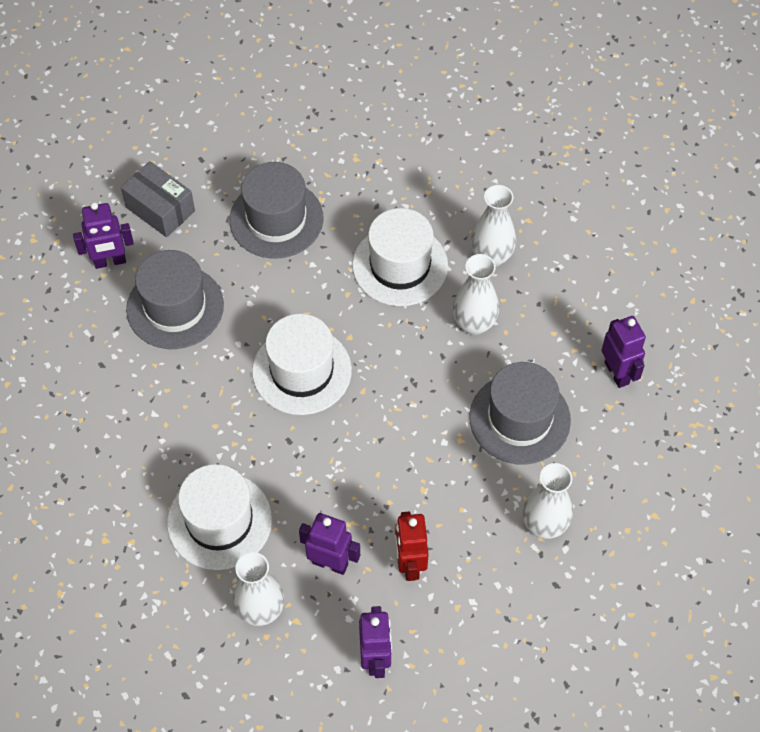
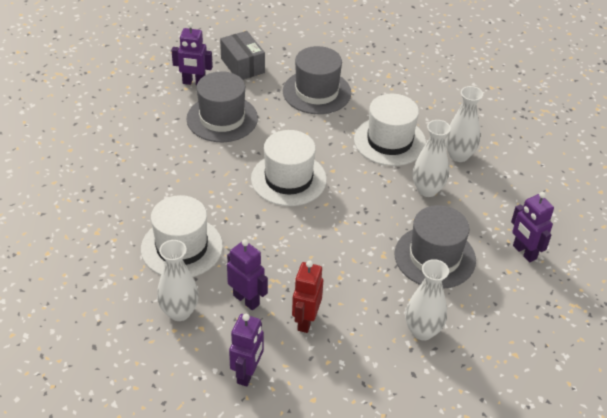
camera: 20 degrees right, 15 degrees down
(617, 373) = (524, 252): purple robot -> purple robot turned 150 degrees clockwise

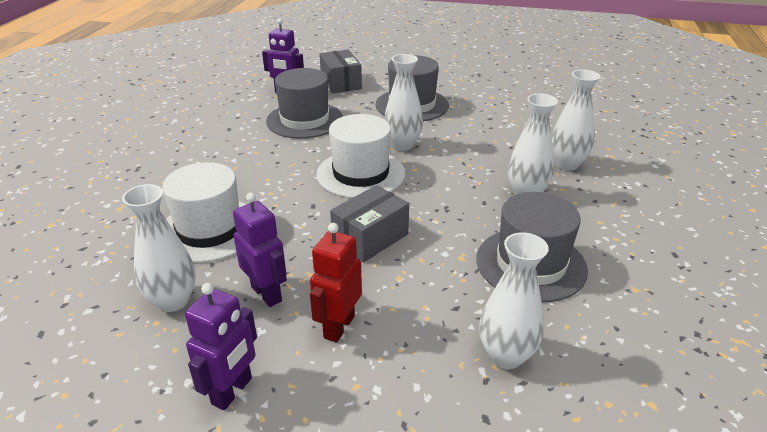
camera: 10 degrees right, 10 degrees down
(311, 244) = (370, 238): none -> grey box
(317, 143) = (402, 145): none -> white vase
(389, 141) = (485, 147): white hat -> none
(524, 252) = (655, 268): purple robot -> none

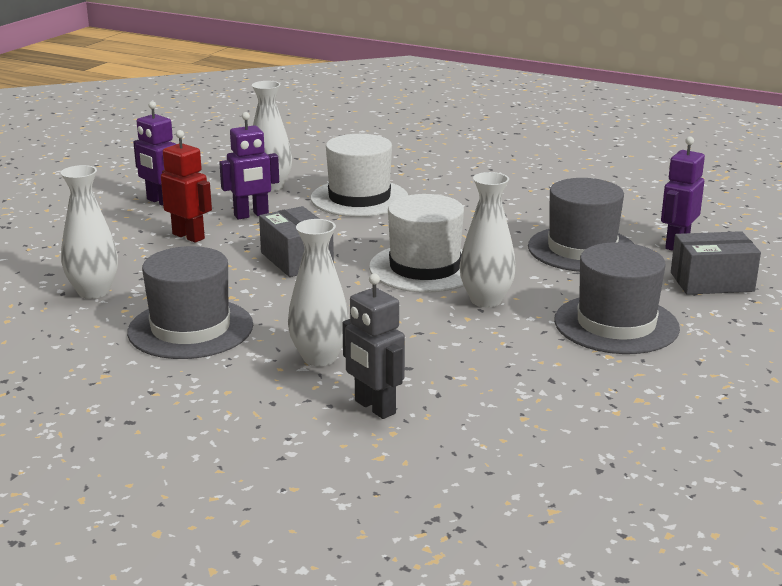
camera: 105 degrees right, 10 degrees down
(566, 164) = (374, 407): white vase -> grey robot

